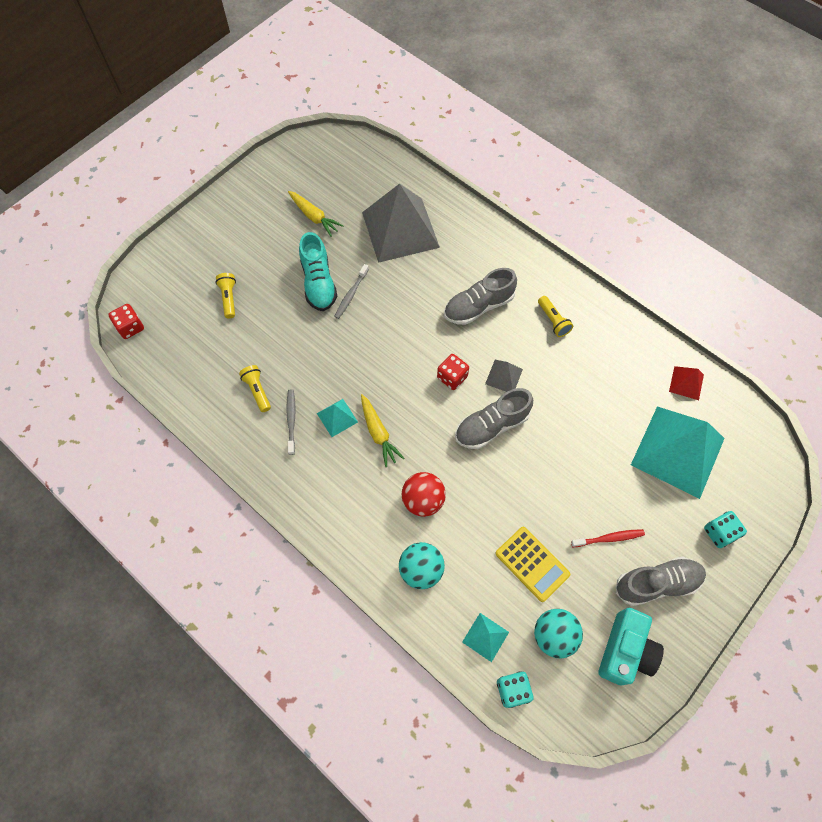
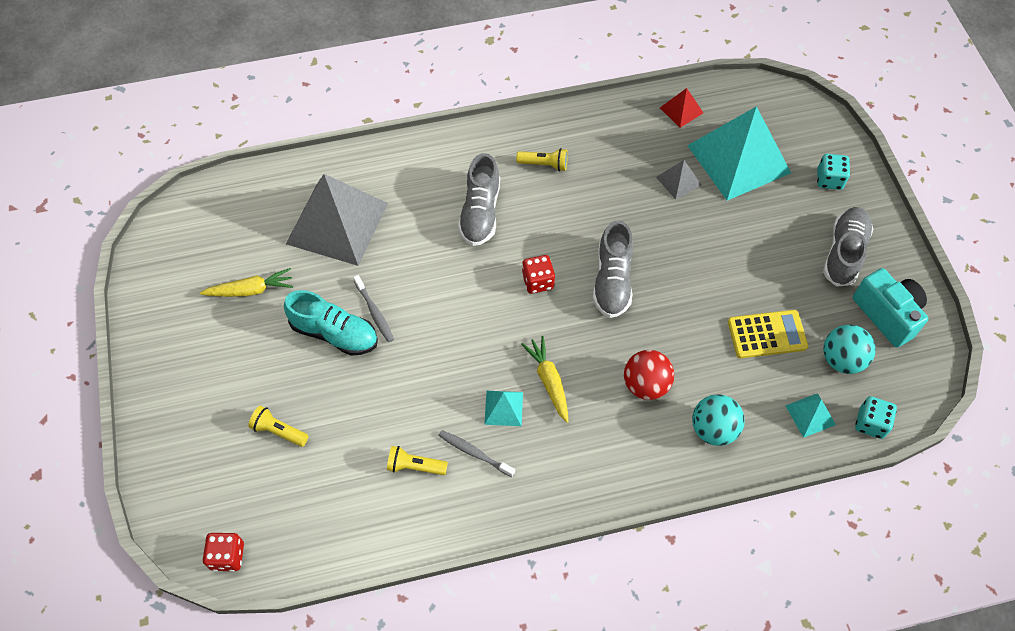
camera: 55 degrees left, 5 degrees down
(378, 433) = (548, 381): yellow carrot -> yellow carrot turned 120 degrees counterclockwise
(503, 376) = (570, 239): grey pyramid -> grey pyramid (678, 181)
(609, 538) = (782, 261): red toothbrush -> none

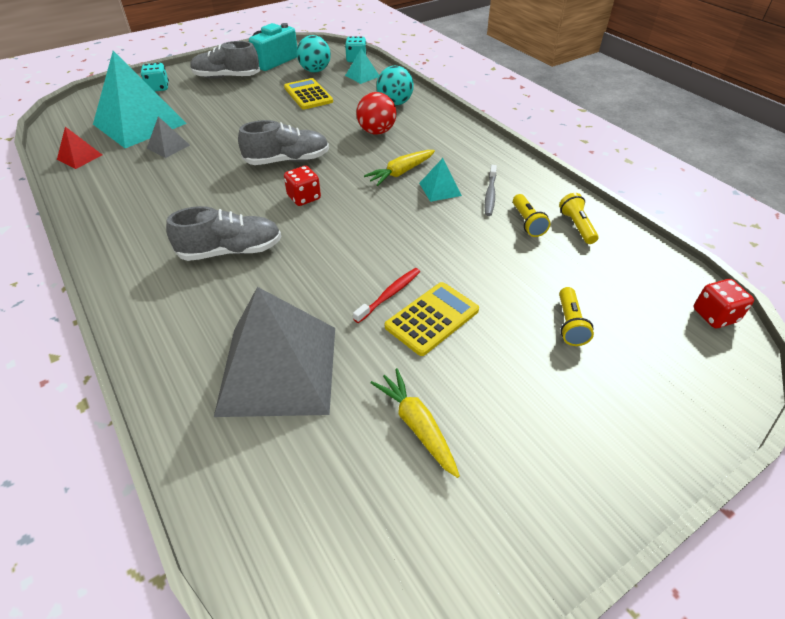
camera: 110 degrees left, 15 degrees down
(334, 333) = (432, 318): turquoise shoe -> yellow calculator
(374, 312) = (389, 295): grey toothbrush -> red toothbrush
(544, 164) = (156, 222): yellow flashlight -> yellow flashlight (576, 226)

